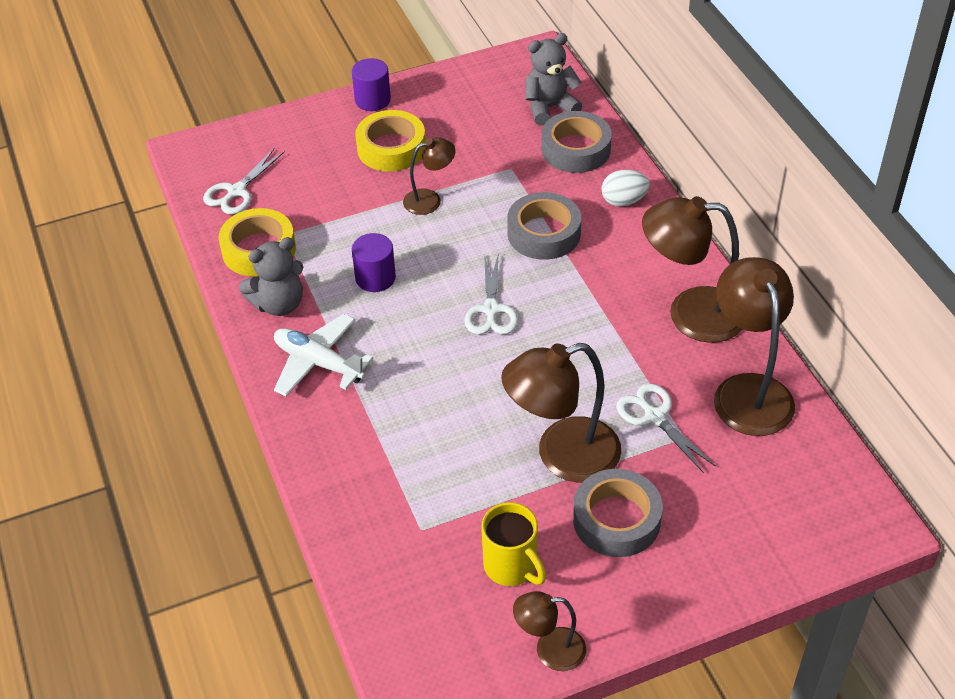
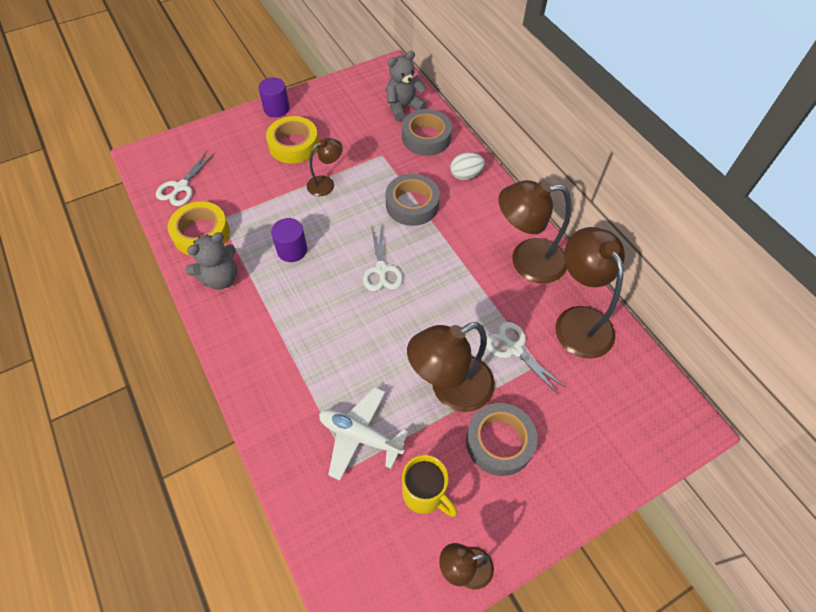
camera: 10 degrees left, 10 degrees up
(318, 363) = (255, 326): white plane -> white plane (360, 436)

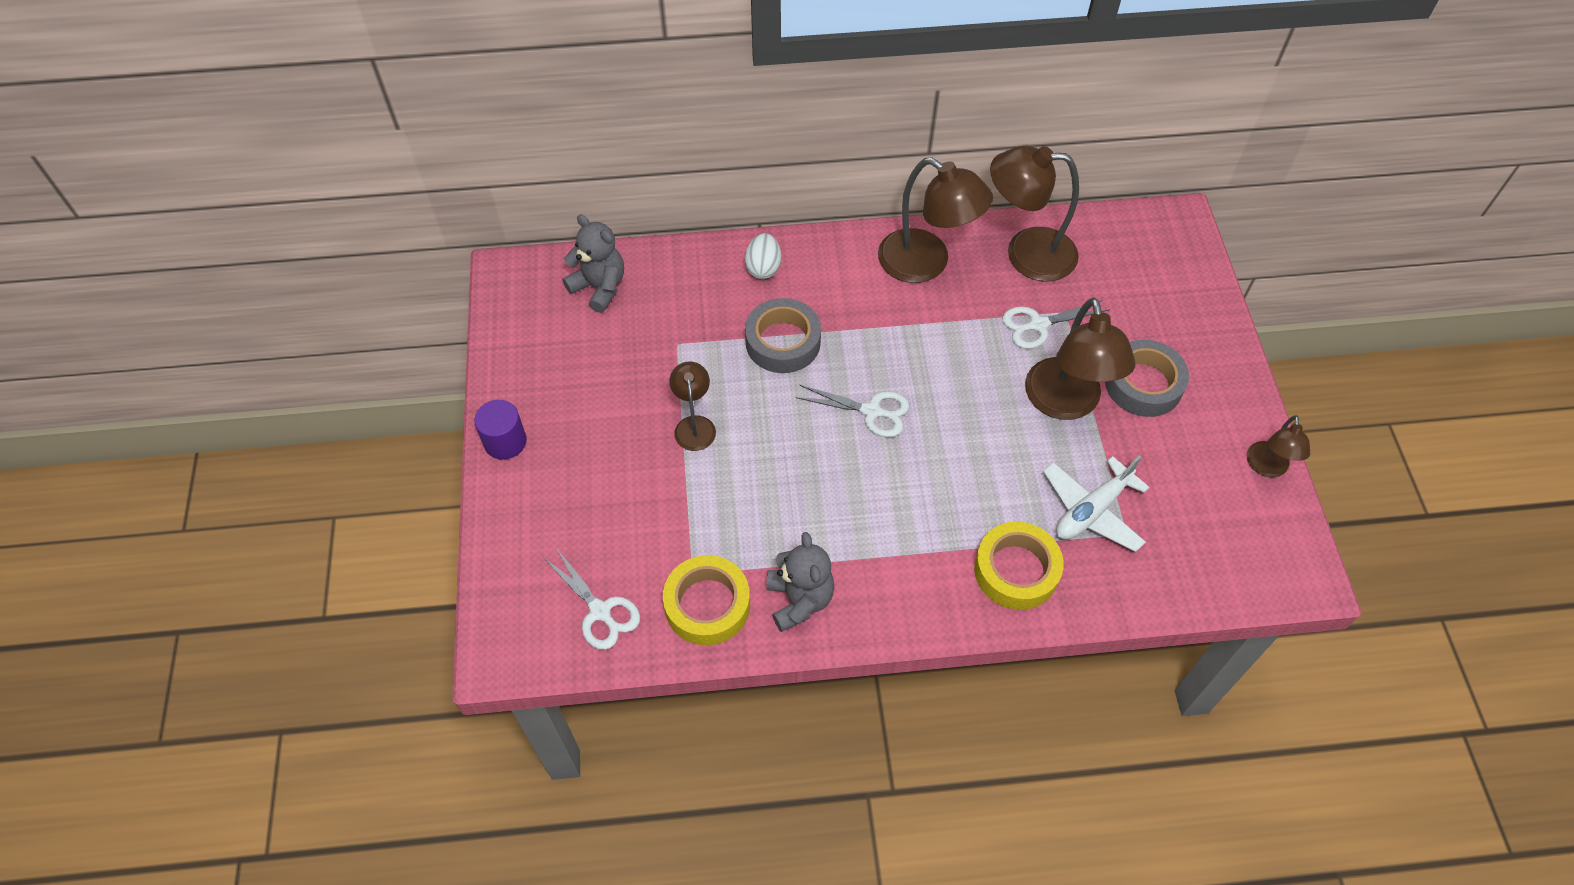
camera: 65 degrees left, 0 degrees up
(292, 250) = (792, 500): purple cylinder -> none
(293, 145) = (596, 442): yellow tape -> yellow tape (1016, 570)
(403, 107) = (599, 287): grey teddy bear -> grey teddy bear turned 135 degrees clockwise
(424, 494) = (1179, 473): yellow mug -> none
(426, 137) = (673, 284): grey tape -> none
(526, 261) = (926, 264): brown lamp -> brown lamp turned 75 degrees counterclockwise

